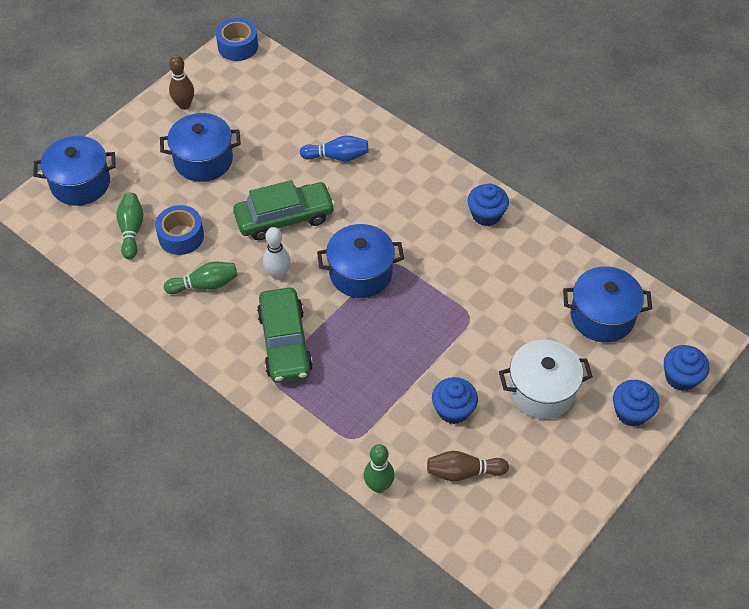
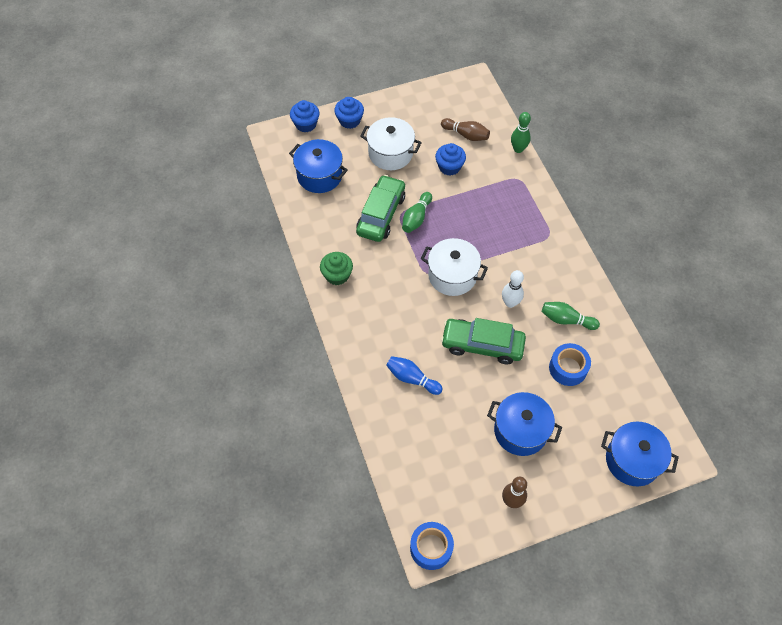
camera: 150 degrees left, 5 degrees up
(131, 230) = (604, 392): green bowling pin -> green bowling pin (416, 218)
(284, 343) = (530, 253): green car -> green car (381, 214)
(360, 273) = (452, 276): blue pot -> white pot
(486, 215) = (337, 275): blue cupcake -> green cupcake

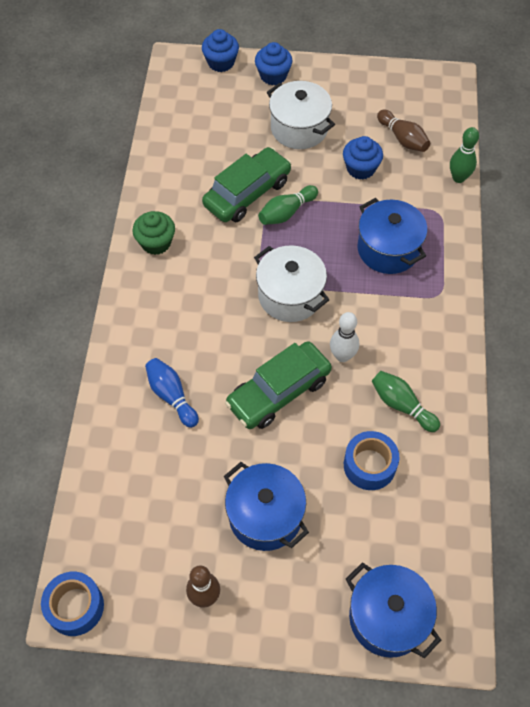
camera: 25 degrees right, 0 degrees up
(319, 176) = (202, 124): blue pot -> blue pot (388, 249)
(482, 345) = (278, 392): green car -> green car turned 75 degrees counterclockwise

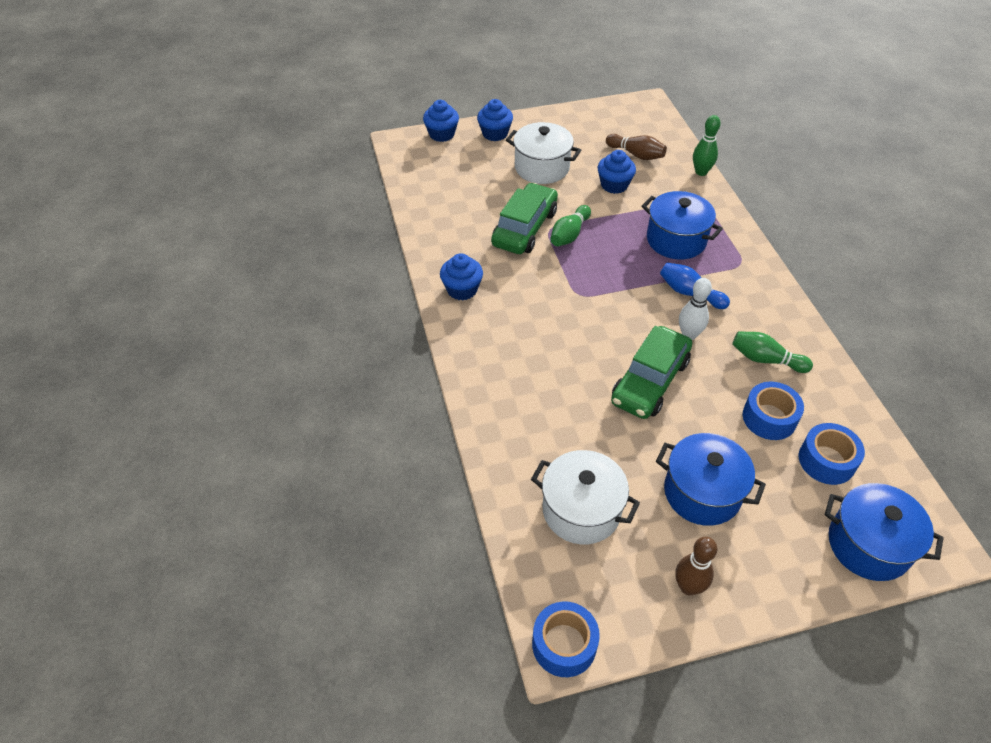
camera: 20 degrees left, 10 degrees down
(156, 243) = (462, 289): green cupcake -> blue cupcake
(171, 396) = (551, 415): blue bowling pin -> blue bowling pin (690, 293)
(290, 296) = (612, 299): white pot -> white pot (581, 510)
(398, 525) = (826, 460): none -> blue tape

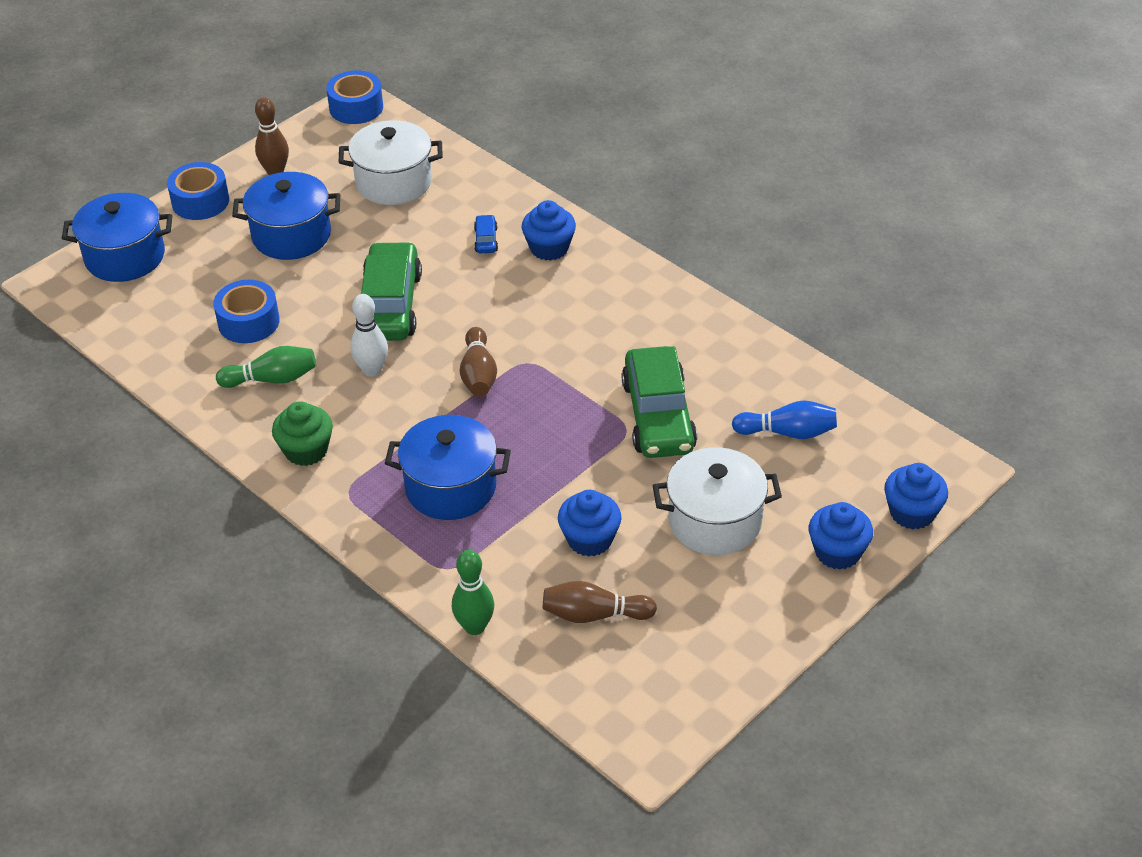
camera: 150 degrees right, 5 degrees down
(462, 289) = (664, 310): blue cupcake -> blue cupcake (549, 248)
(541, 406) = (486, 240): none -> blue car
(569, 234) = (595, 433): green bowling pin -> none
(617, 300) = (478, 374): none -> brown bowling pin
(690, 293) = (395, 420): blue bowling pin -> blue bowling pin (788, 432)
(759, 298) = (306, 450): none -> green cupcake
(826, 460) = (178, 307): blue tape -> blue tape (200, 201)

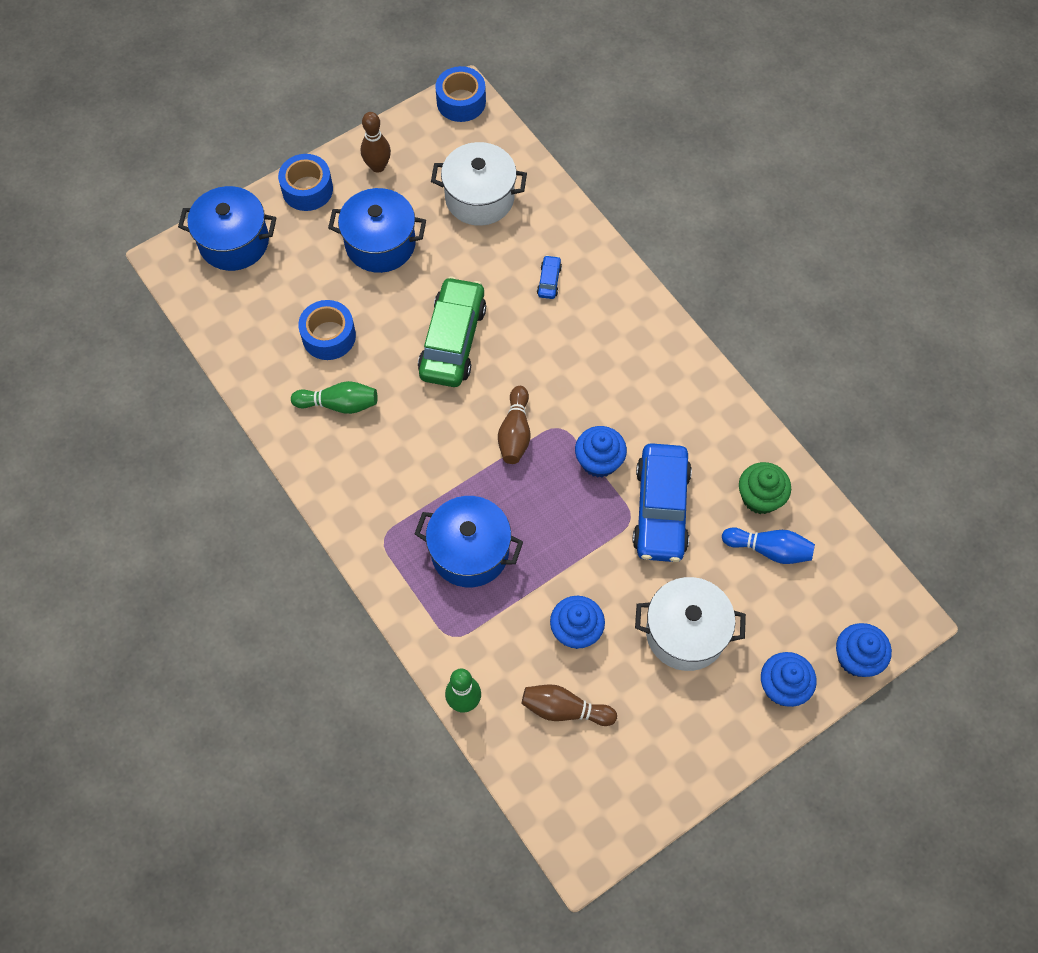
camera: 10 degrees right, 20 degrees up
(306, 450) = (355, 488): green cupcake -> green cupcake (760, 497)
(372, 370) = (425, 410): white bowling pin -> none
(549, 248) = (603, 301): blue cupcake -> blue cupcake (599, 461)
(658, 416) = (660, 509): green car -> blue car

